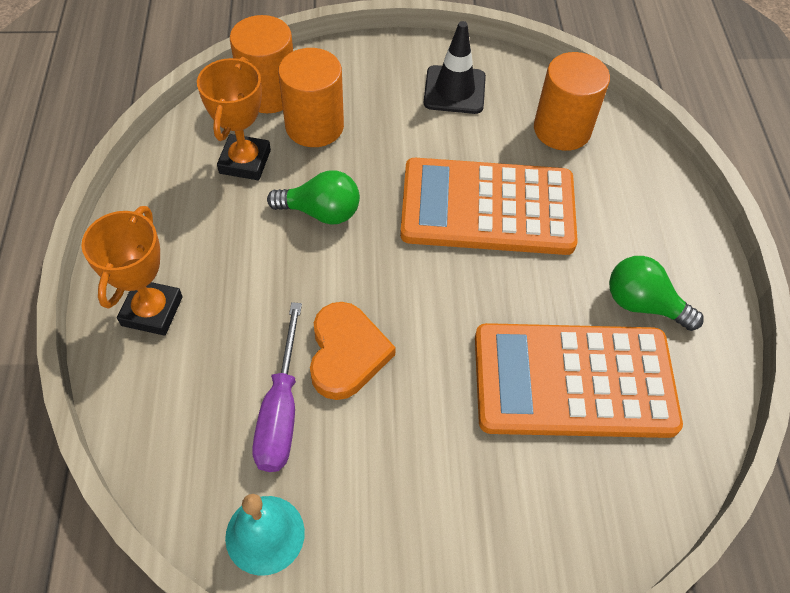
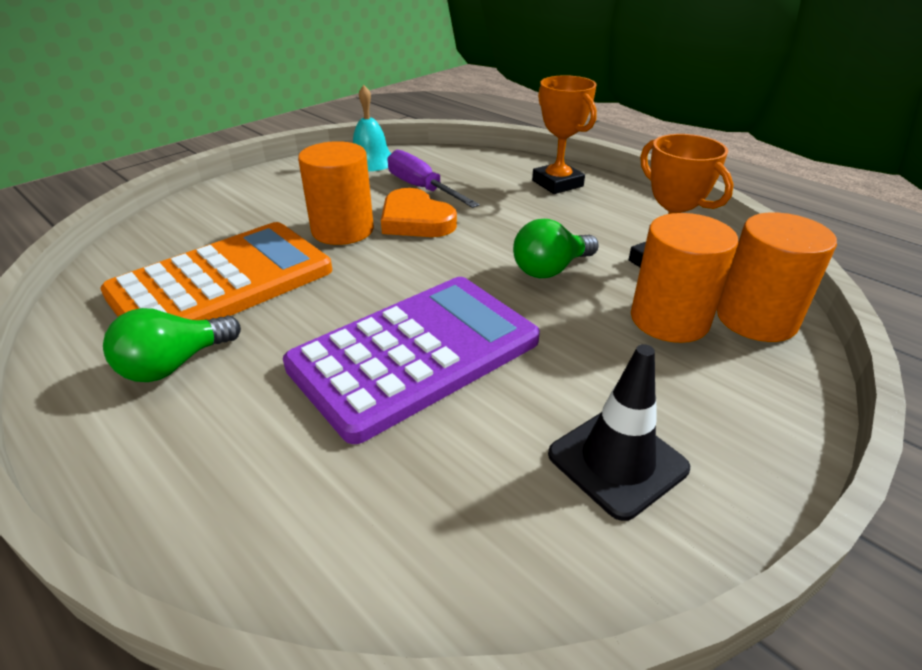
camera: 140 degrees right, 20 degrees down
(487, 208) = (415, 354): orange calculator -> purple calculator
(562, 129) = (417, 511): orange cylinder -> orange cylinder (342, 230)
(643, 304) = (174, 365): green light bulb -> green light bulb turned 150 degrees clockwise

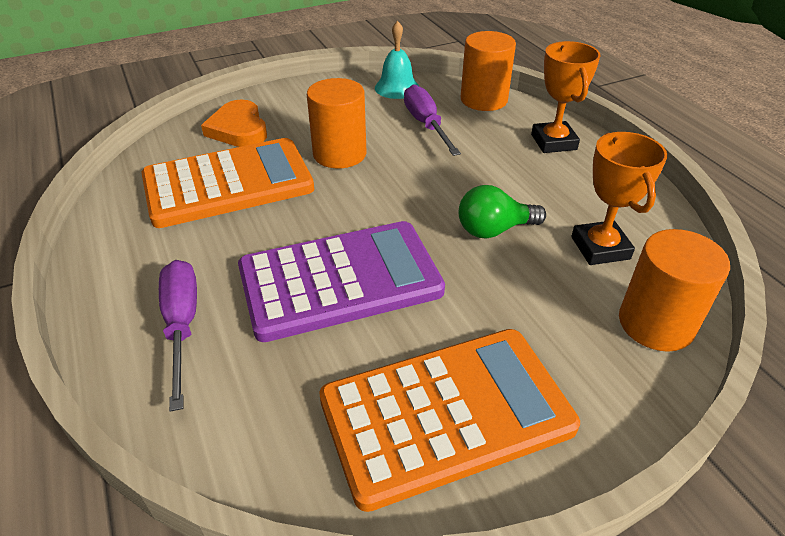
camera: 20 degrees right, 5 degrees up
(174, 365) = (168, 245): green light bulb -> none
(239, 453) = (182, 325): none -> purple screwdriver
(415, 220) = (404, 156): orange heart -> orange heart (238, 129)
(617, 461) = (446, 413): black traffic cone -> orange calculator
(669, 319) = (571, 303): orange cylinder -> orange cylinder (483, 100)

